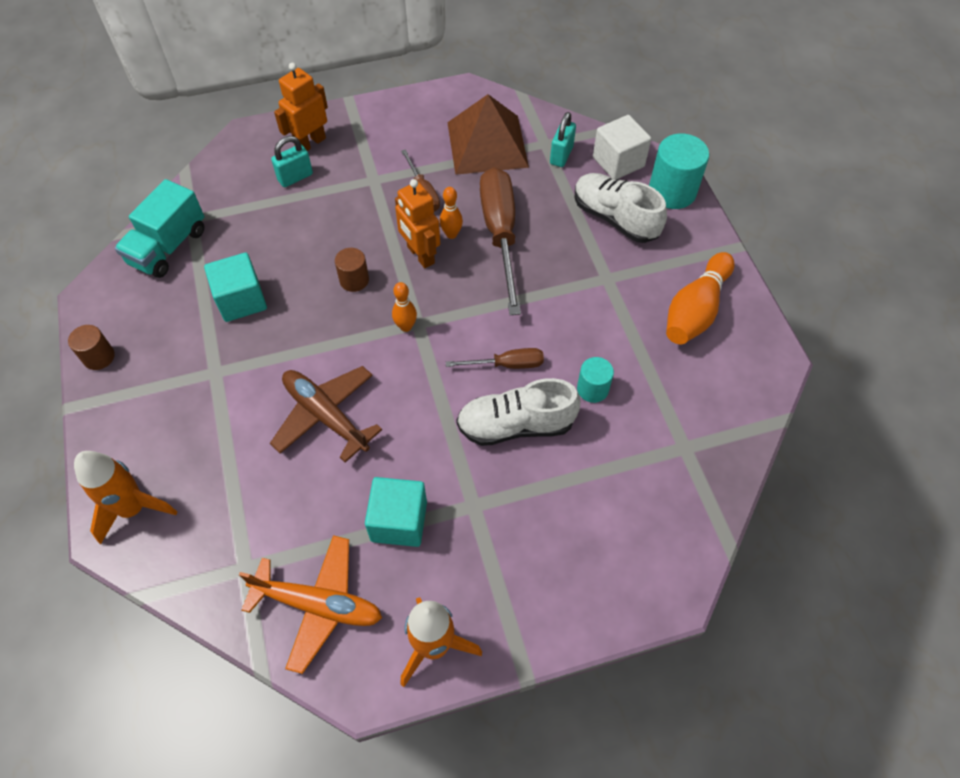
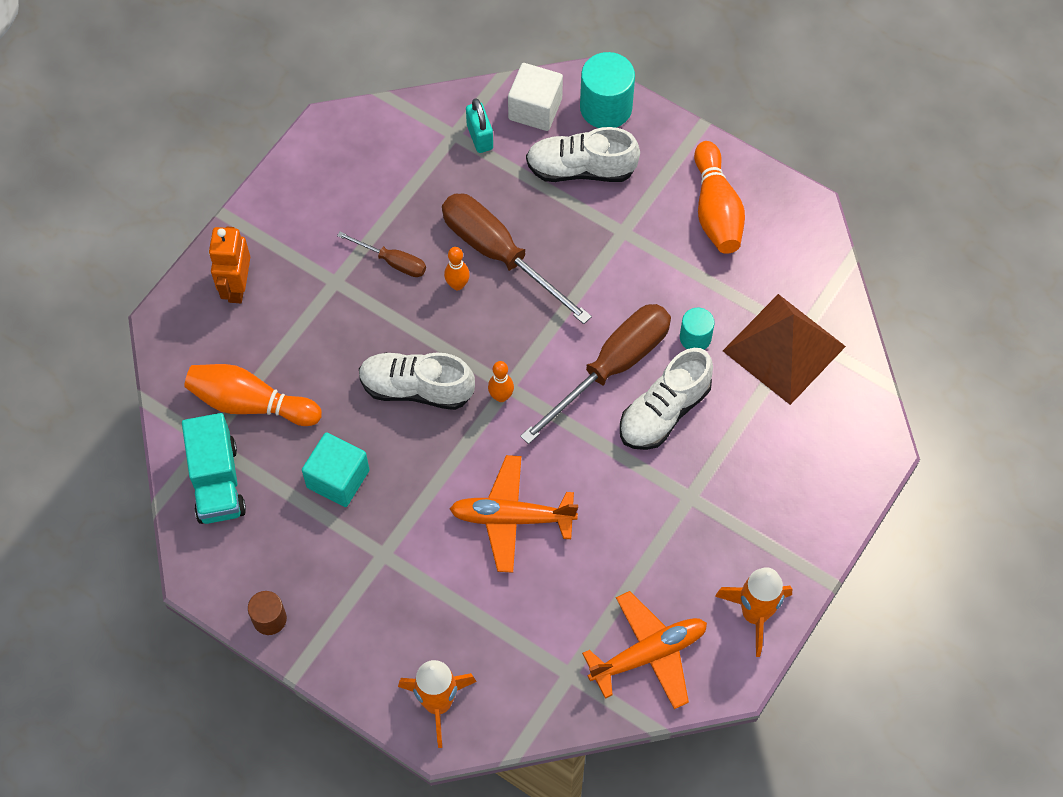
camera: 40 degrees left, 5 degrees up
(241, 215) = (250, 403): none -> orange bowling pin
(295, 177) = (260, 331): turquoise padlock -> none
(325, 415) = (511, 518): brown plane -> orange plane
(354, 280) = (416, 388): brown cylinder -> white shoe
(399, 521) = (647, 551): turquoise cube -> none
(420, 255) = (450, 324): orange robot -> none
(487, 144) = (403, 172): brown pyramid -> brown pyramid (784, 348)
(507, 364) = (612, 367): brown screwdriver -> brown screwdriver, size x1.99

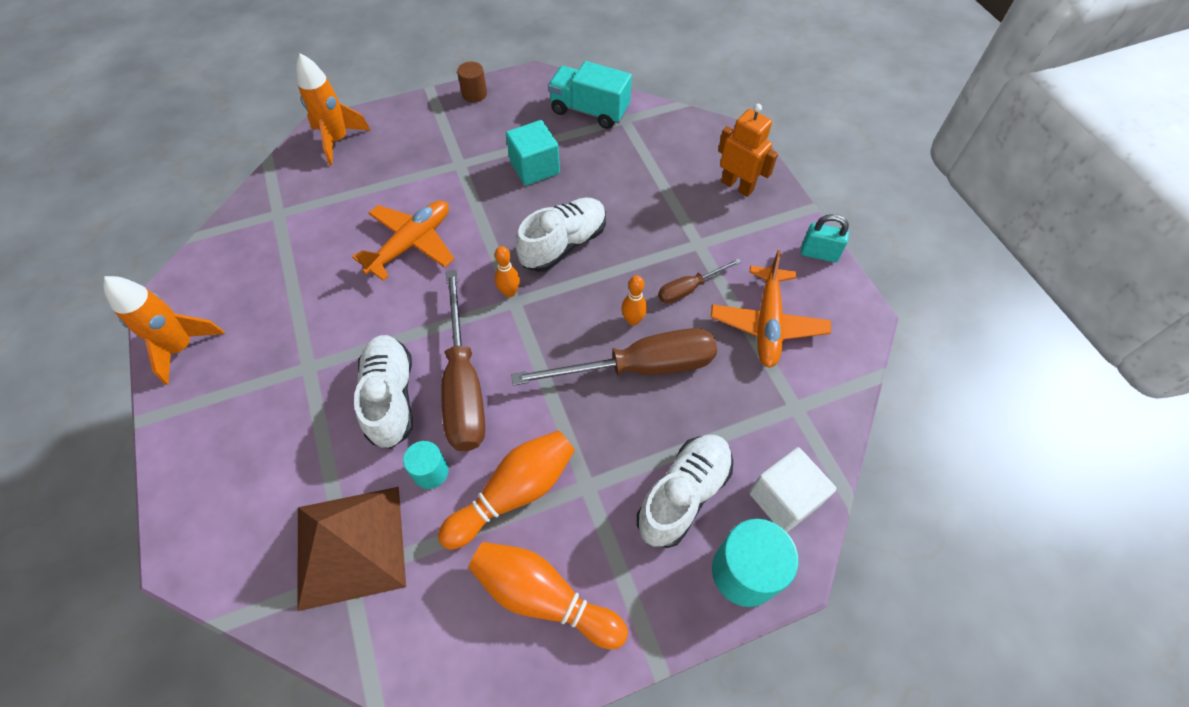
camera: 125 degrees right, 5 degrees down
(250, 403) = (633, 151): orange bowling pin -> orange bowling pin (514, 493)
(480, 137) = (779, 427): turquoise padlock -> turquoise padlock (819, 253)
(649, 654) = (236, 264): orange plane -> orange plane (767, 324)

